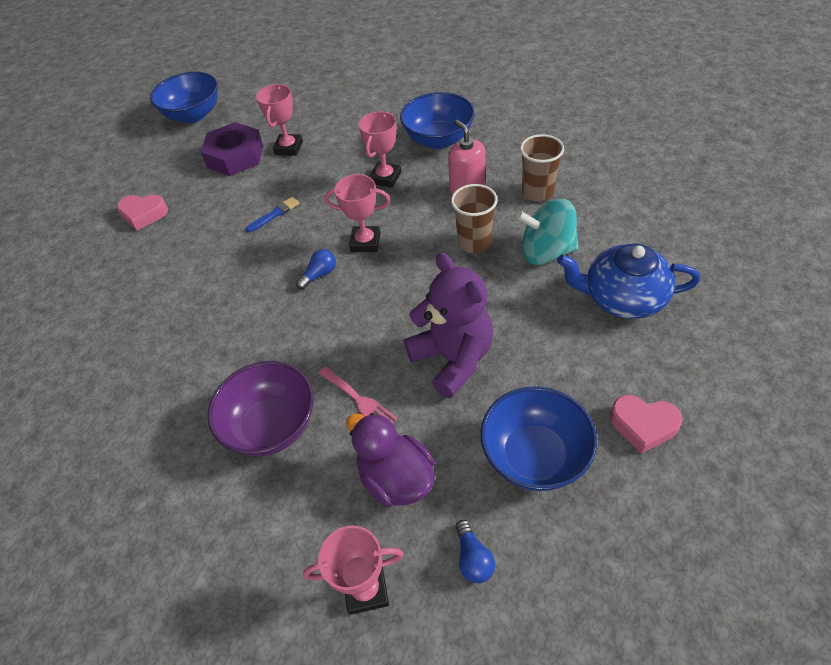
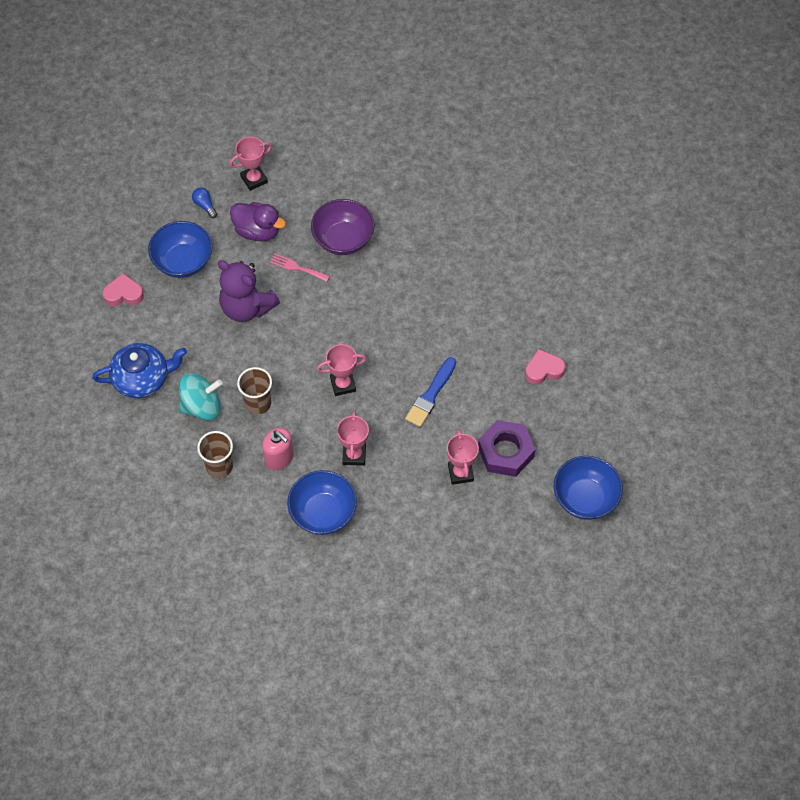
camera: 155 degrees right, 10 degrees up
(274, 214) = (430, 395): blue brush -> blue brush, size x1.66
(319, 275) = (365, 348): blue light bulb -> none

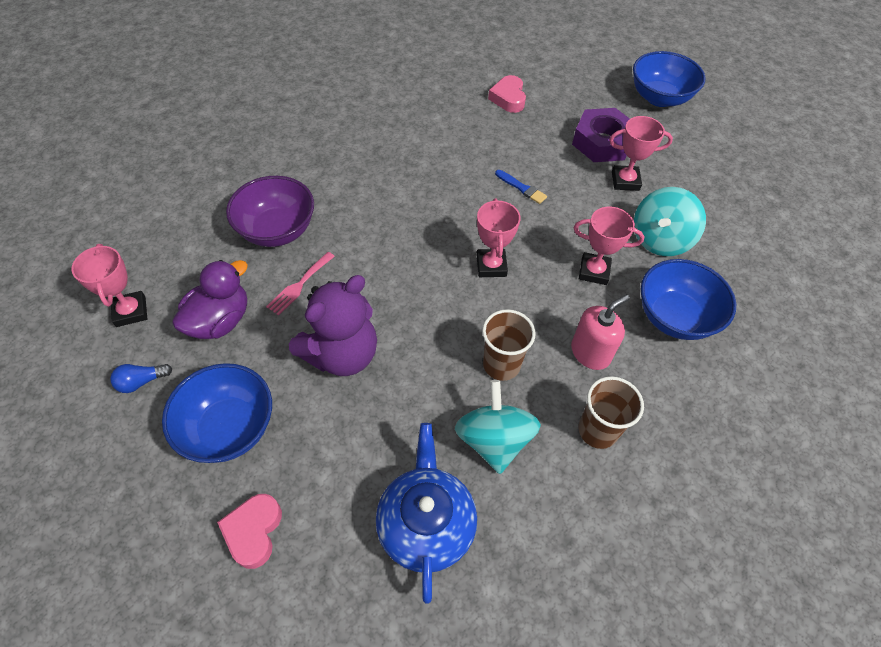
camera: 80 degrees left, 5 degrees down
(399, 501) = (660, 239): none -> turquoise spinning top
(430, 395) = (521, 188): blue brush -> blue brush, size x0.60

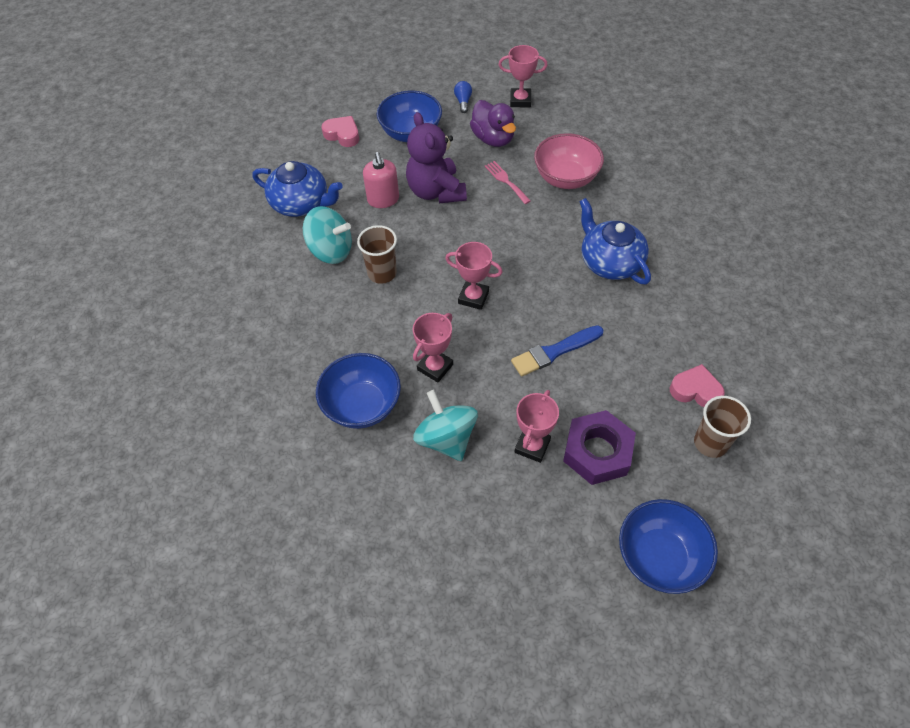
camera: 115 degrees right, 0 degrees up
(277, 230) = (566, 178): purple bowl -> pink bowl
(392, 171) = (610, 262): none -> blue teapot
(521, 188) = (554, 352): blue brush -> blue brush, size x1.66
(590, 352) = (362, 331): pink soap dispenser -> pink soap dispenser (383, 199)
(597, 430) = (303, 309): brown cup -> brown cup (710, 443)

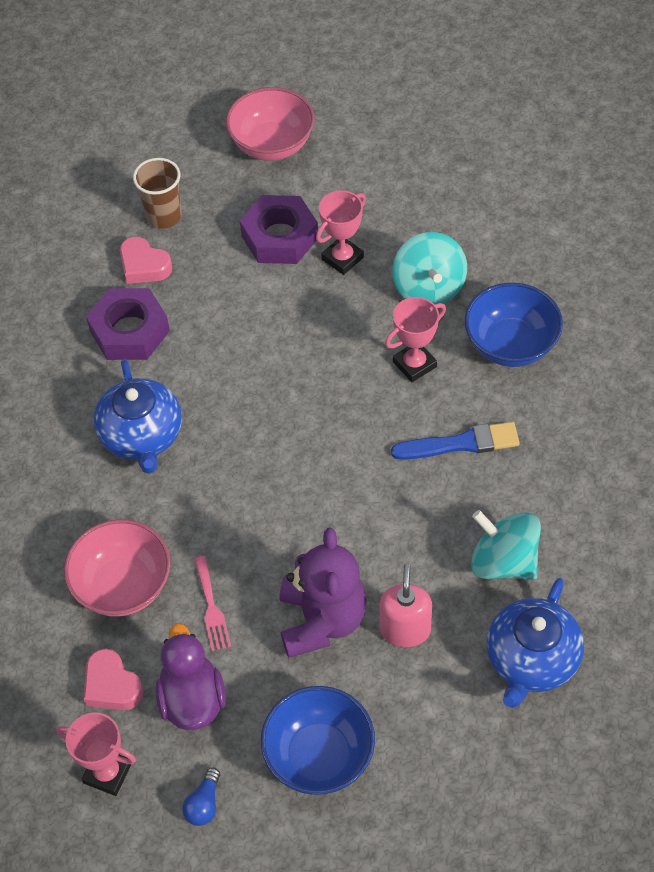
camera: 160 degrees left, 0 degrees up
(301, 204) = (531, 660): blue teapot -> blue teapot turned 105 degrees counterclockwise
(342, 135) = (435, 791): pink heart -> pink heart (112, 685)
(382, 273) = (442, 505): brown cup -> none
(473, 297) = (335, 437): pink trophy -> none
(554, 352) = (270, 345): blue brush -> blue brush (461, 443)
(659, 557) = (272, 144): blue bowl -> pink bowl
(669, 332) = (129, 331): none -> purple nut

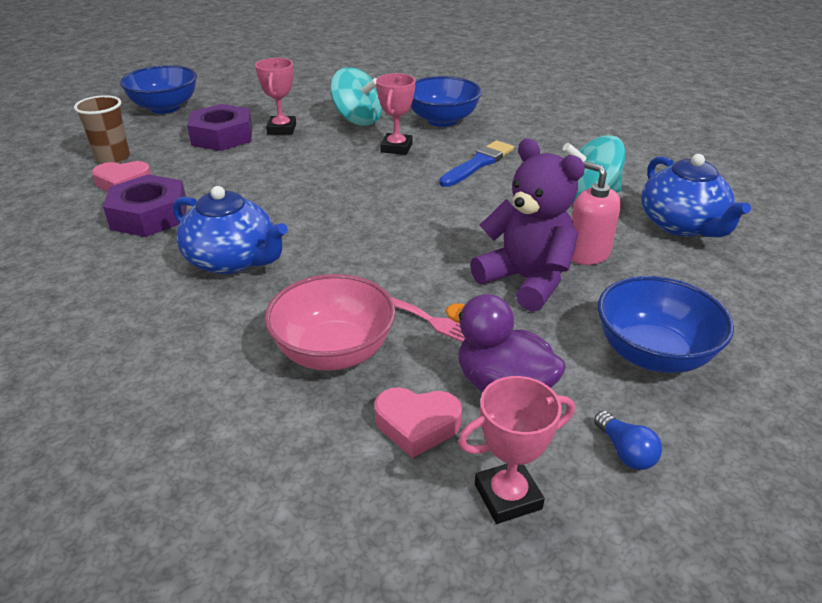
camera: 45 degrees left, 20 degrees down
(272, 144) = (165, 108): pink bowl -> blue bowl

